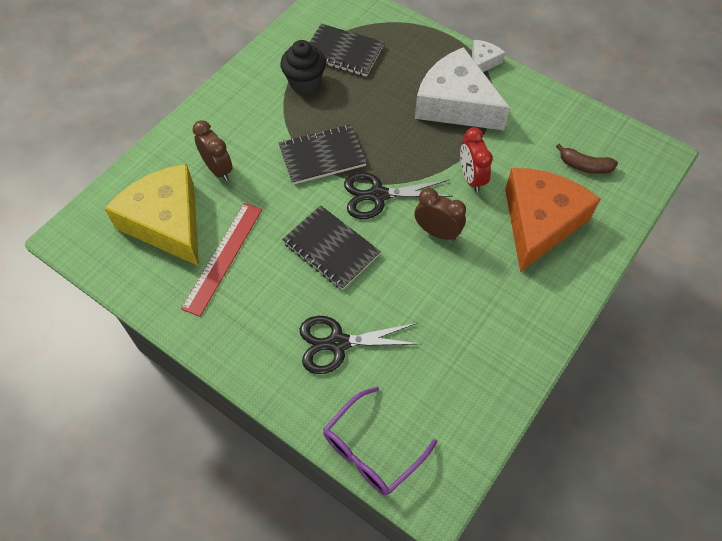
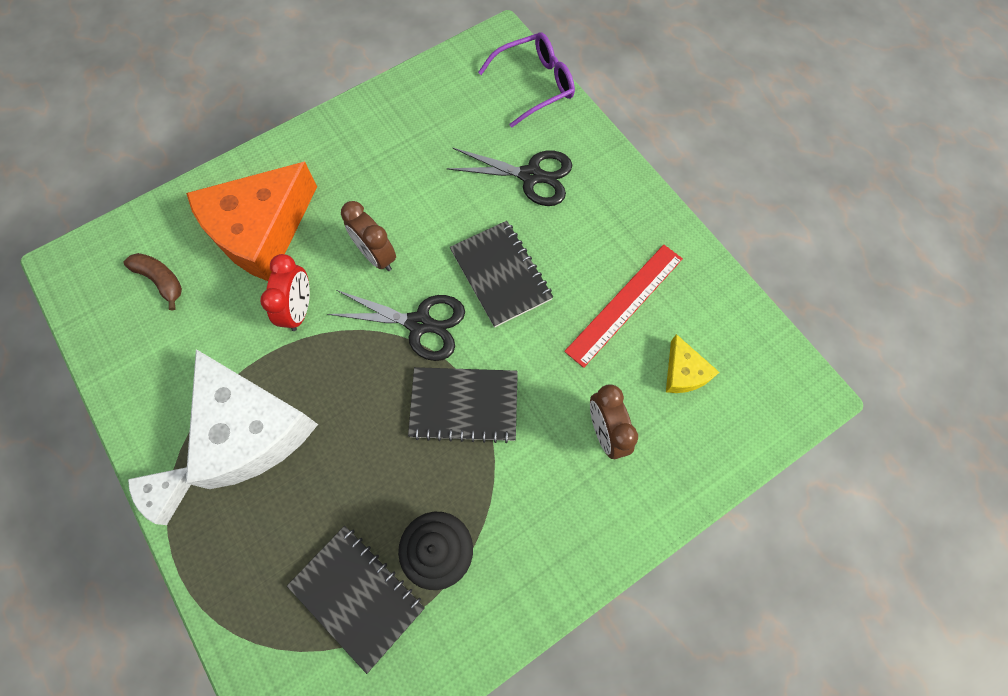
camera: 160 degrees left, 10 degrees up
(167, 222) = (684, 372): yellow cheese -> yellow cheese, size x0.44

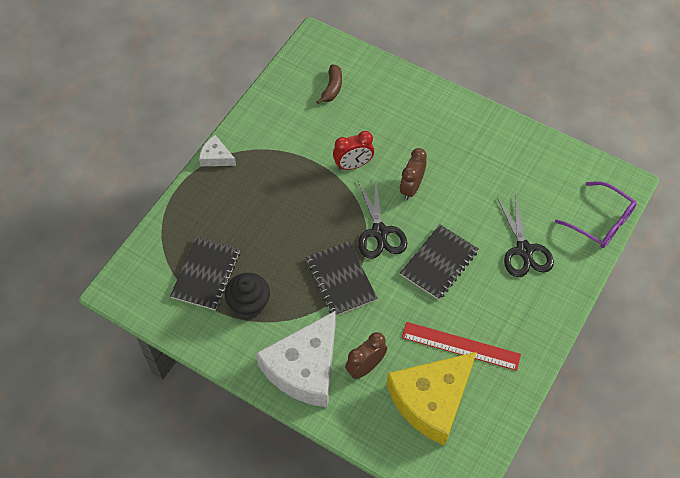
camera: 65 degrees right, 10 degrees down
(251, 429) = (270, 178): white cheese -> white cheese (305, 368)
(261, 231) = (391, 119): orange cheese -> none
(684, 372) = (431, 401): yellow cheese -> yellow cheese, size x2.25

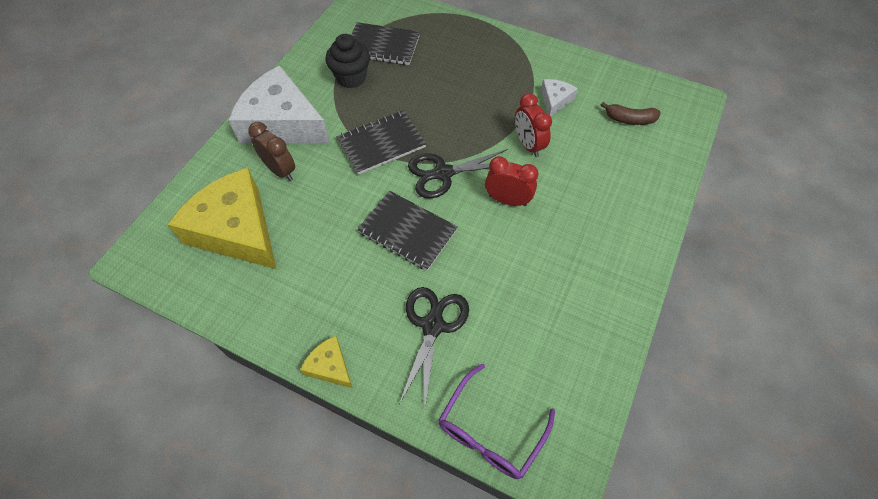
camera: 85 degrees right, 0 degrees up
(216, 157) = (514, 39): white cheese -> white cheese (555, 100)
(411, 188) = (507, 200): brown clock -> red clock
(461, 346) = (300, 256): red ruler -> none
(524, 250) = (433, 325): black scissors -> black scissors turned 120 degrees clockwise
(558, 322) = (330, 366): none -> yellow cheese

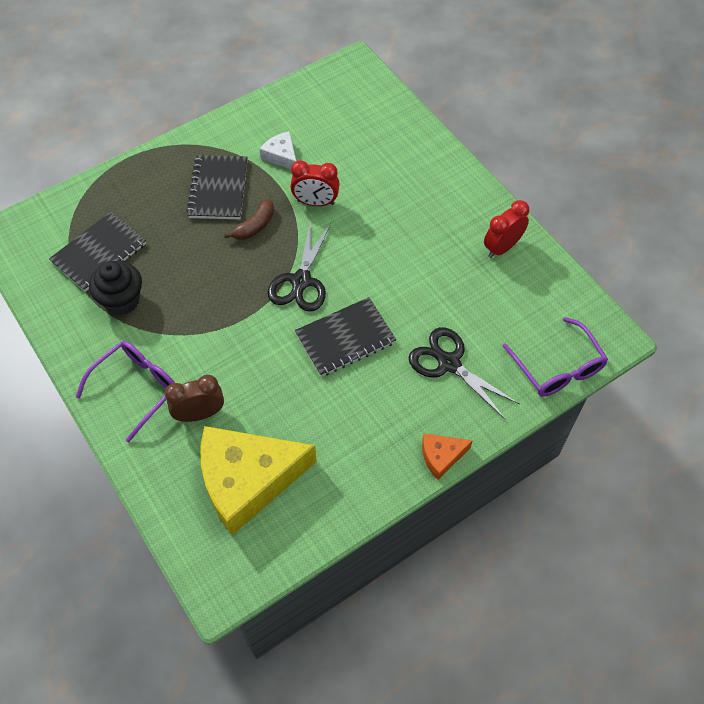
camera: 60 degrees left, 0 degrees up
(282, 123) = (136, 388): white cheese -> purple glasses
(330, 366) = (441, 456): yellow cheese -> orange cheese
(381, 144) = (230, 313): black notebook -> black notebook (218, 189)
(507, 200) = (363, 249): red clock -> red clock (502, 247)
(629, 119) = (341, 118): brown banana -> brown banana (255, 226)

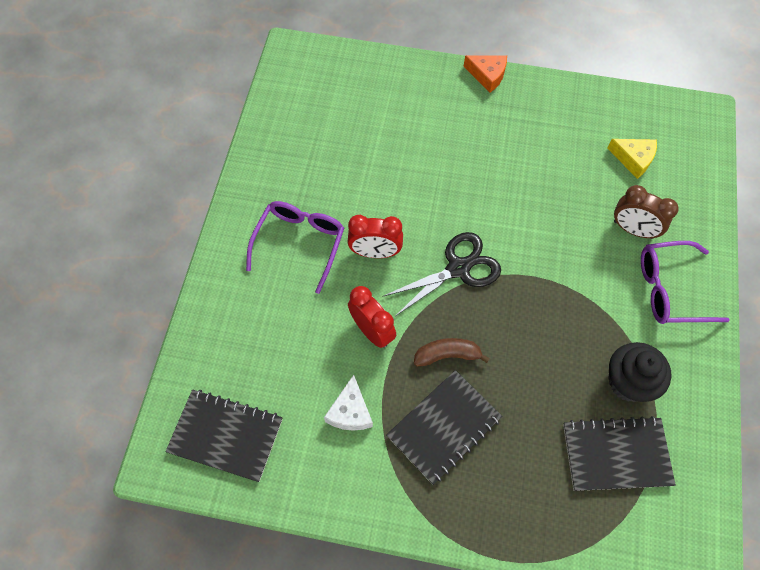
camera: 135 degrees left, 5 degrees up
(247, 480) = (633, 159): yellow cheese -> yellow cheese, size x0.44
(345, 338) = (470, 196): black notebook -> black notebook (226, 436)
(449, 363) = (417, 121): black scissors -> none
(502, 247) = (277, 164): red clock -> red clock (375, 252)
(557, 367) = (350, 63): purple glasses -> purple glasses (300, 243)

